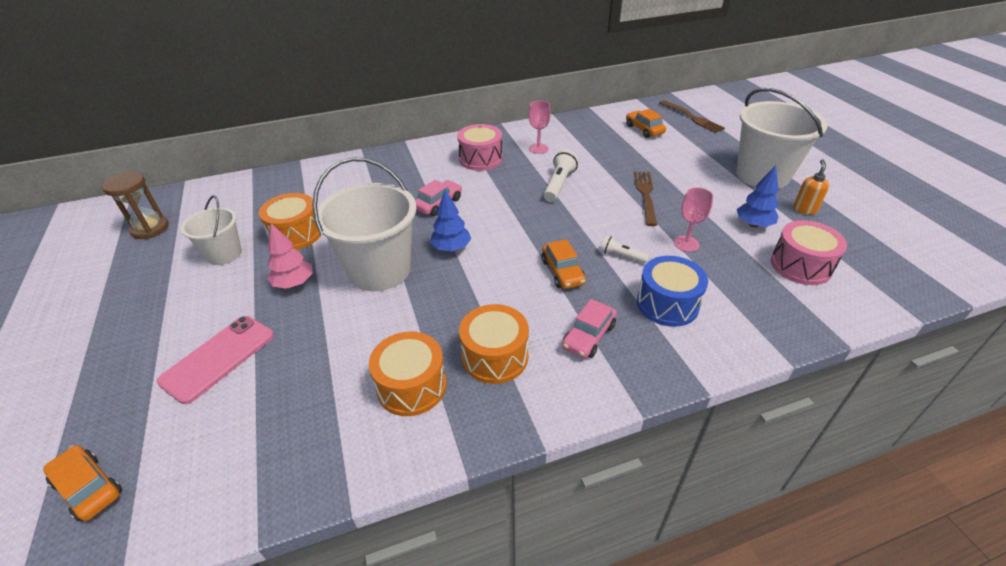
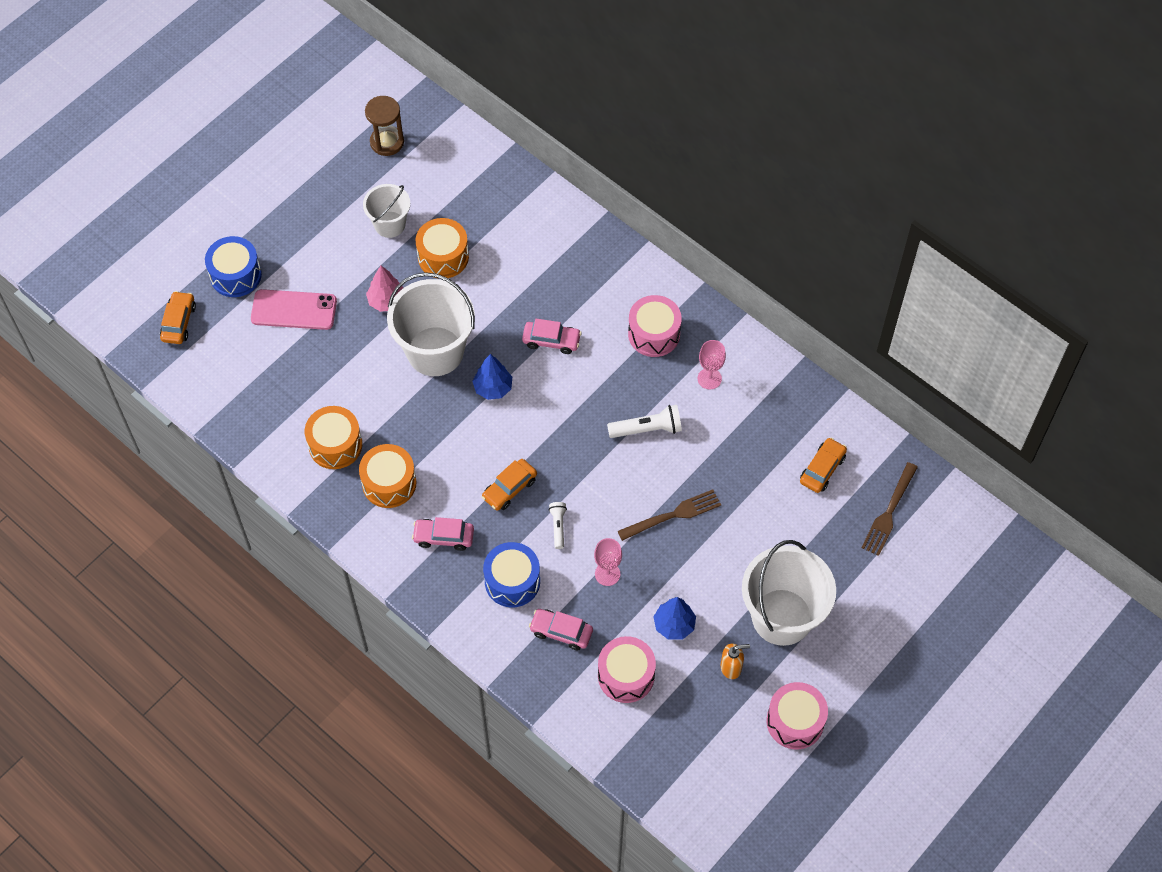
camera: 60 degrees right, 20 degrees up
(113, 395) = (236, 275): none -> blue drum
(739, 290) = (561, 632): none -> pink car
(863, 195) = (795, 721): none -> pink drum

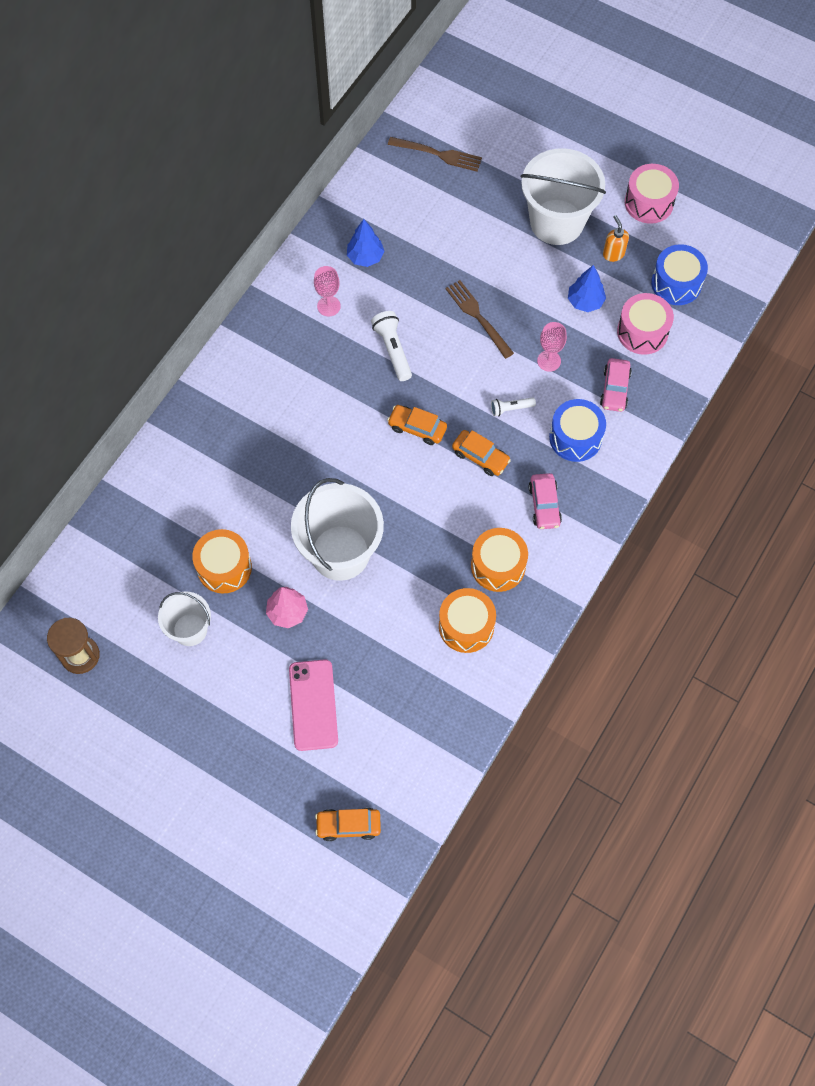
camera: 100 degrees left, 5 degrees up
(236, 275) = (278, 778): blue drum -> blue drum (676, 283)
(493, 388) = (373, 491): blue tree -> blue tree (365, 257)
(551, 341) = (310, 447): pink car -> none
(654, 334) = (287, 359): pink drum -> none
(822, 469) = (406, 207): orange car -> orange car (417, 428)

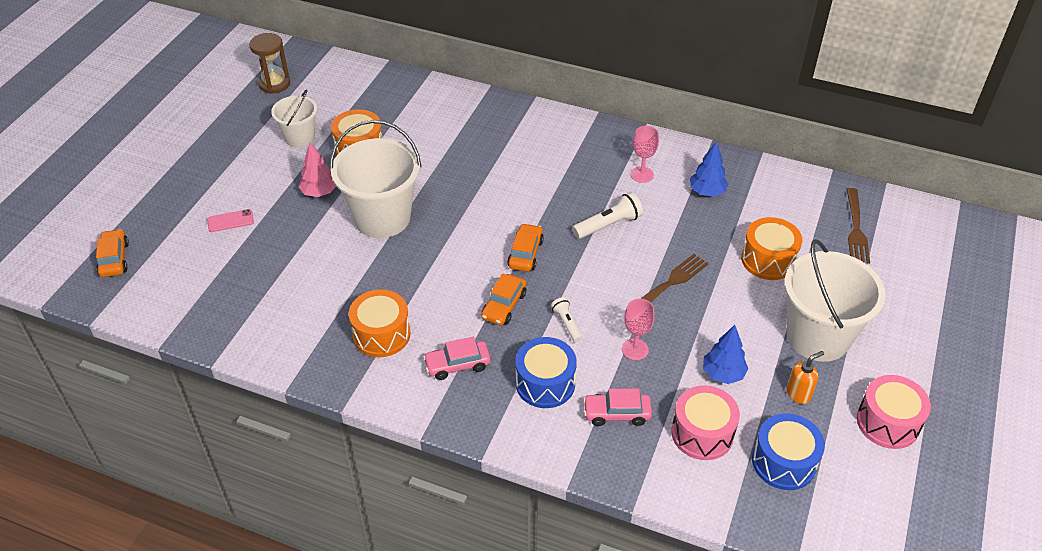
camera: 80 degrees right, 20 degrees down
(313, 705) = (230, 221): pink phone -> pink phone, size x0.53
(466, 626) = (313, 317): orange drum -> orange drum (768, 260)

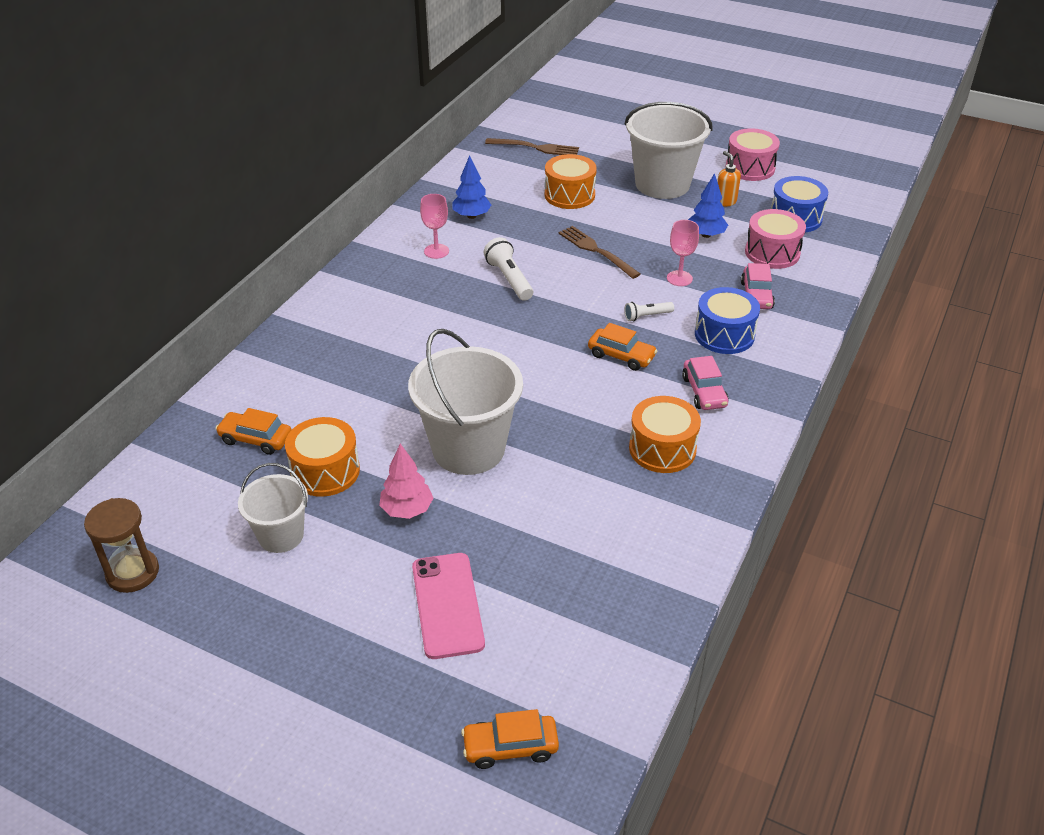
camera: 85 degrees left, 5 degrees down
(230, 221) = (447, 605): pink phone -> pink phone, size x1.87
(525, 253) = (545, 337): orange car -> orange car (255, 439)

